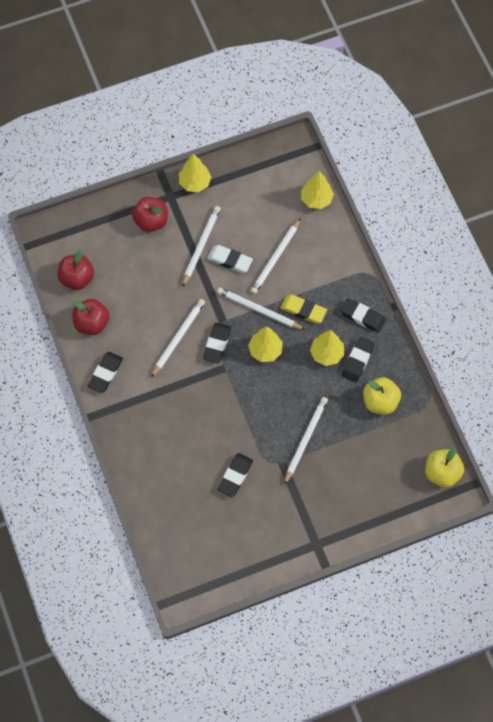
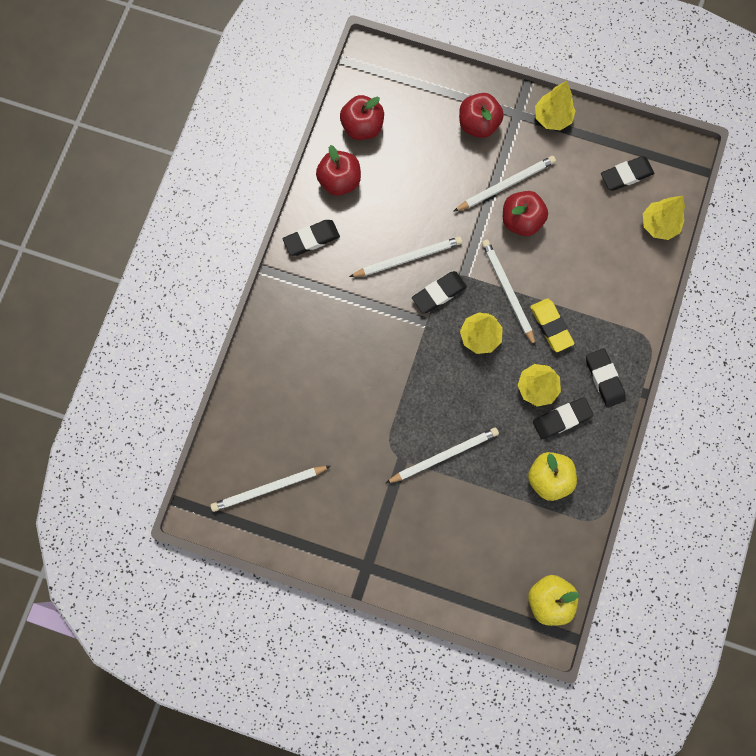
camera: 40 degrees right, 10 degrees up
(230, 260) = (521, 220): white eraser -> red apple
(235, 476) = (347, 436): black eraser -> black eraser (626, 175)
(276, 258) = (568, 253): white pencil -> white pencil (269, 488)

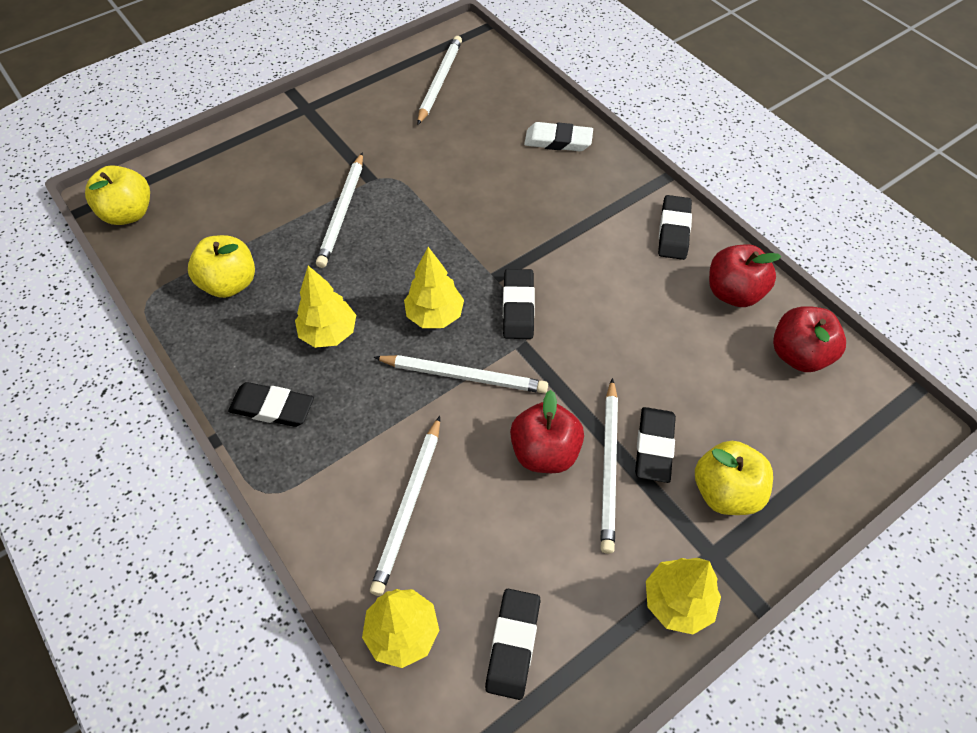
camera: 125 degrees right, 20 degrees down
(276, 360) = (558, 141): none -> white eraser
(408, 258) = (585, 303): white pencil -> white pencil (409, 506)
(478, 124) = (725, 491): red apple -> yellow apple
(551, 326) = (383, 394): yellow eraser -> none
(562, 419) = (273, 334): black eraser -> black eraser (654, 447)

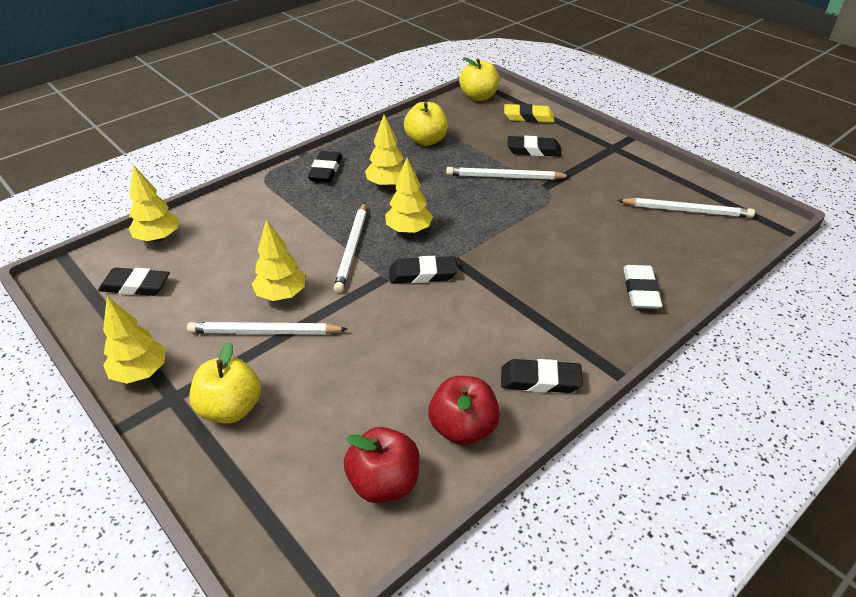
camera: 85 degrees right, 15 degrees down
(207, 170) = (528, 117): none -> yellow eraser
(409, 506) = (245, 232): white pencil -> none
(544, 452) = (281, 295): red apple -> yellow tree
(654, 447) = (280, 360): black eraser -> black eraser (533, 150)

